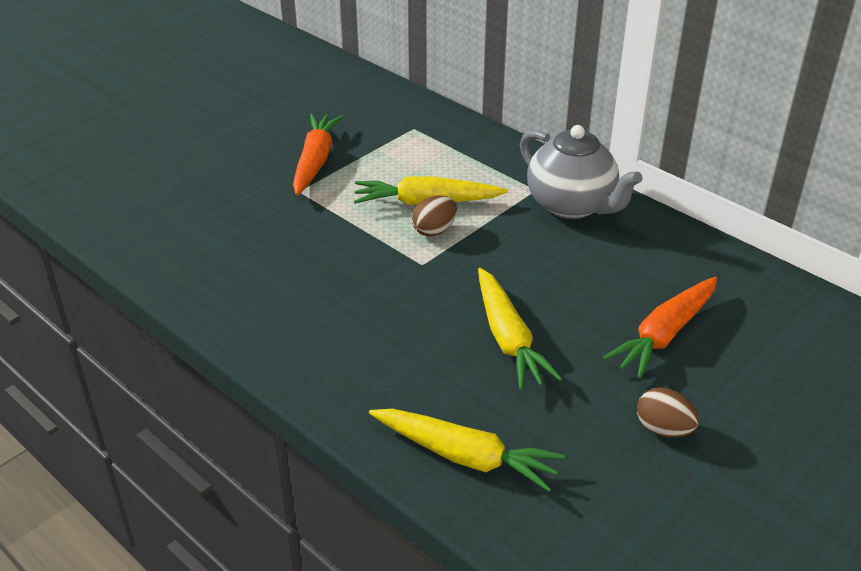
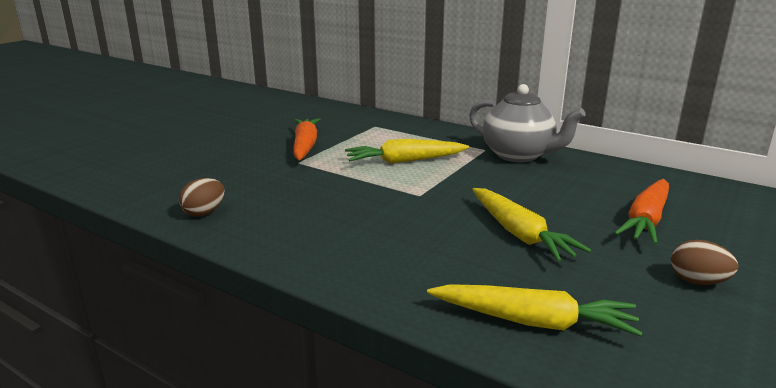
camera: 10 degrees left, 15 degrees down
(434, 230) = (419, 175): brown egg -> brown egg (204, 212)

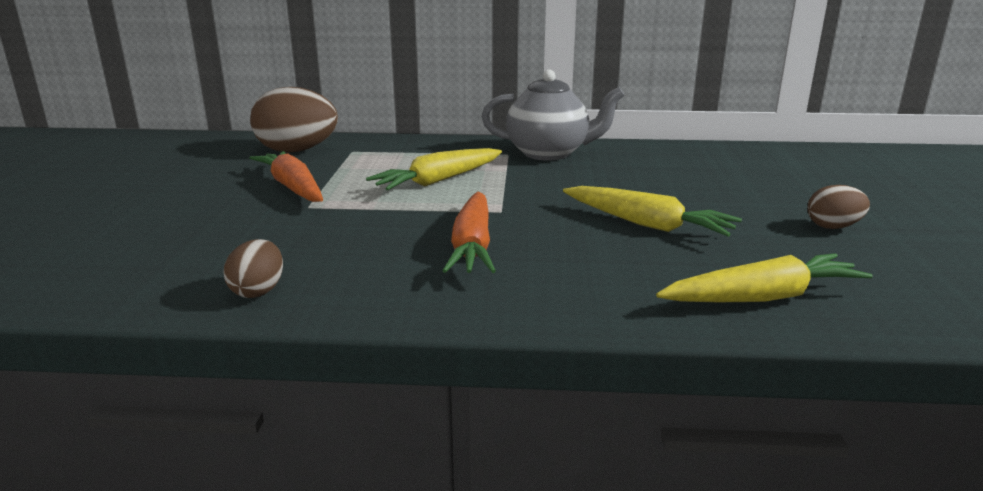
camera: 30 degrees left, 0 degrees up
(339, 119) = (297, 151): none -> brown egg
(646, 220) = (732, 187): orange carrot -> orange carrot (472, 245)

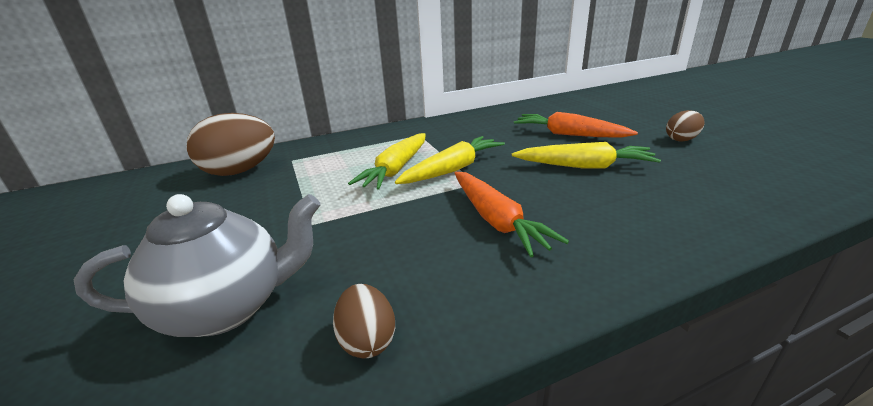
camera: 25 degrees left, 5 degrees up
(293, 187) = (275, 208): orange carrot -> orange carrot (569, 135)
(549, 153) = (448, 128): grey teapot -> grey teapot (228, 307)
(762, 297) = (729, 202): yellow carrot -> yellow carrot (452, 169)

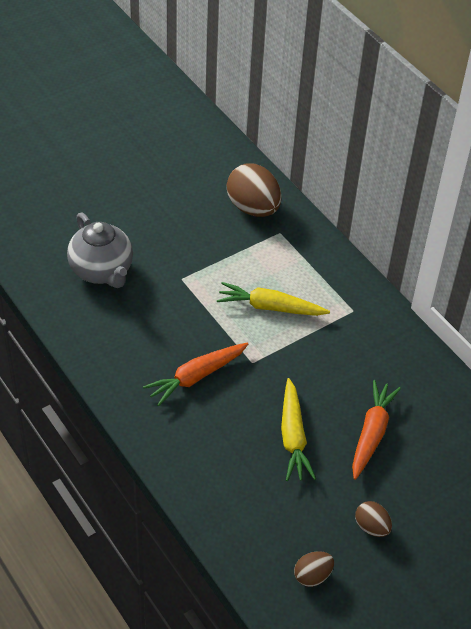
camera: 75 degrees right, 20 degrees up
(367, 340) = (86, 331): brown egg -> brown egg (312, 576)
(452, 169) = (274, 345): yellow carrot -> none

